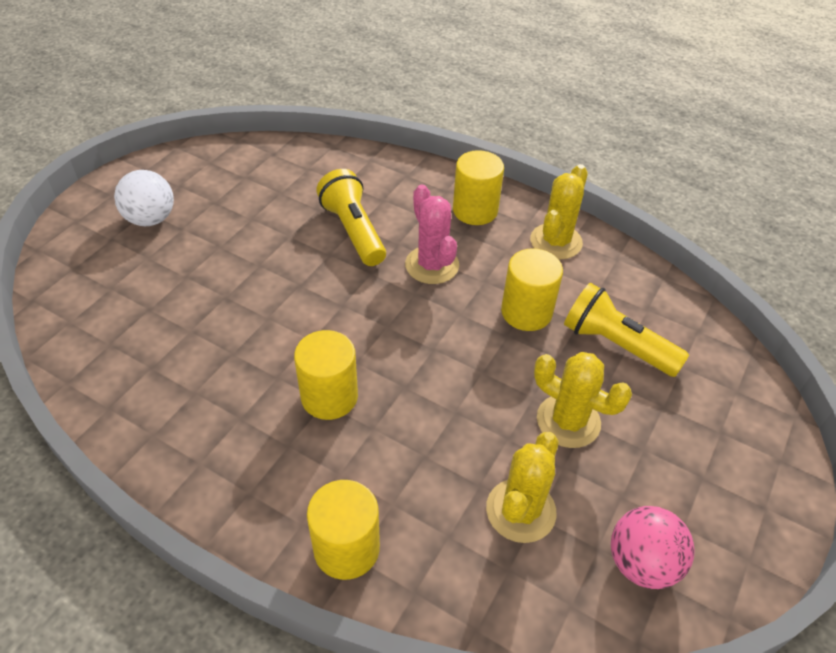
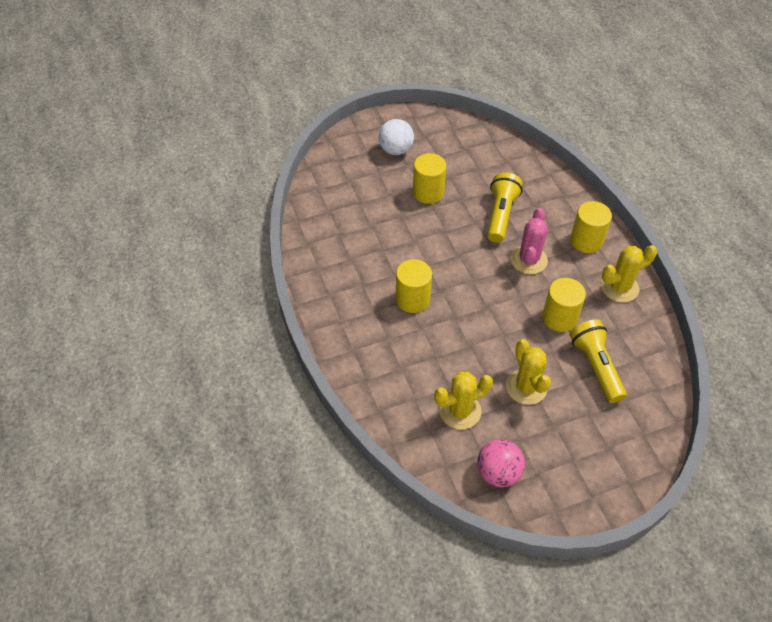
camera: 40 degrees right, 5 degrees up
(346, 548) = (364, 373): yellow cylinder -> yellow cylinder (428, 192)

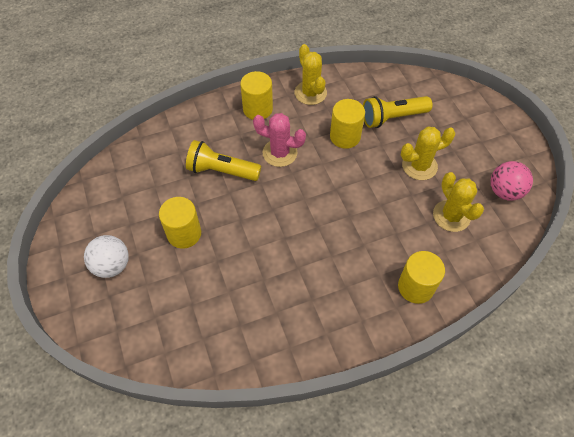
camera: 90 degrees left, 5 degrees up
(412, 299) = (330, 251): yellow cylinder -> yellow cylinder (415, 287)

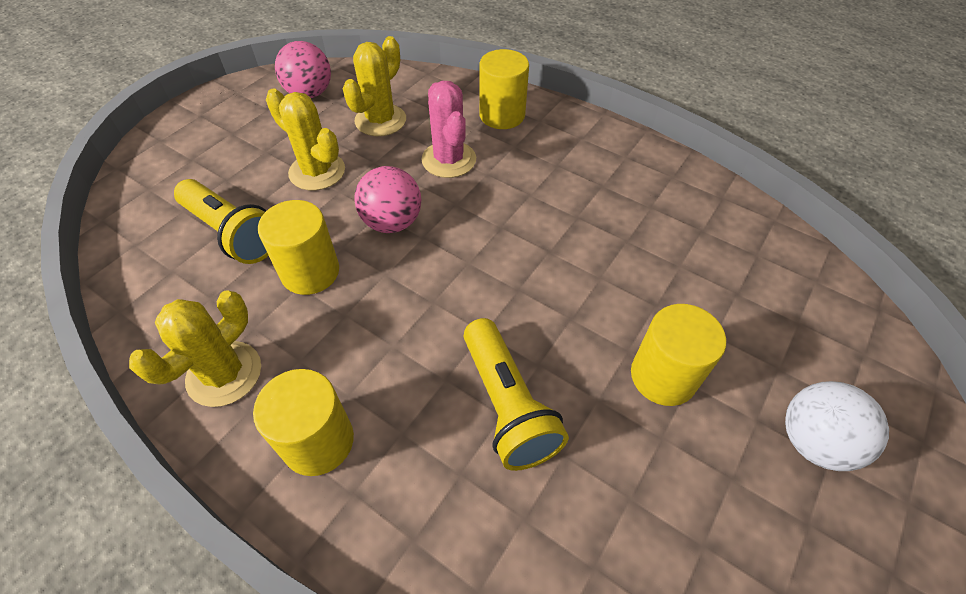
camera: 125 degrees left, 5 degrees down
(280, 153) = (405, 340): pink cactus -> pink cactus (449, 160)
(355, 181) = (392, 222): none -> pink ball

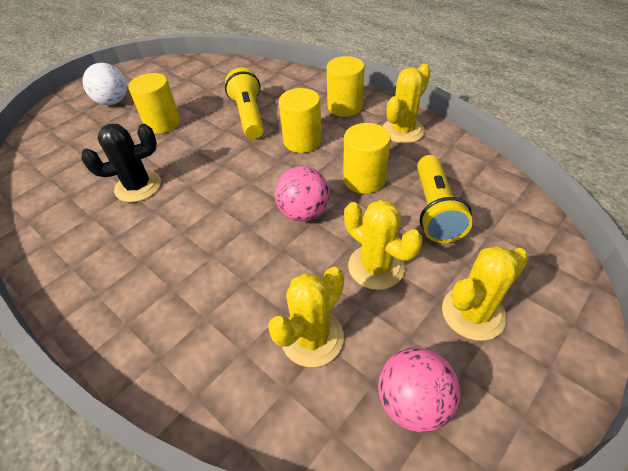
camera: 170 degrees left, 5 degrees down
(232, 233) = (435, 210): yellow flashlight -> yellow flashlight turned 135 degrees counterclockwise
(240, 142) = (473, 313): none -> yellow cactus
(449, 160) = (243, 273): pink cactus -> none
(502, 115) = (165, 335): yellow cylinder -> yellow cylinder (302, 141)
(619, 247) = (138, 186): none -> black cactus

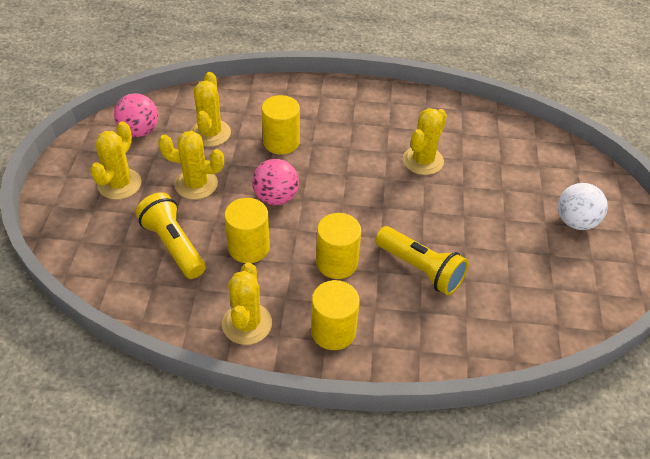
camera: 140 degrees right, 0 degrees up
(138, 186) = (423, 161): black cactus -> yellow cactus
(163, 123) = (489, 221): yellow cylinder -> yellow cylinder (281, 142)

